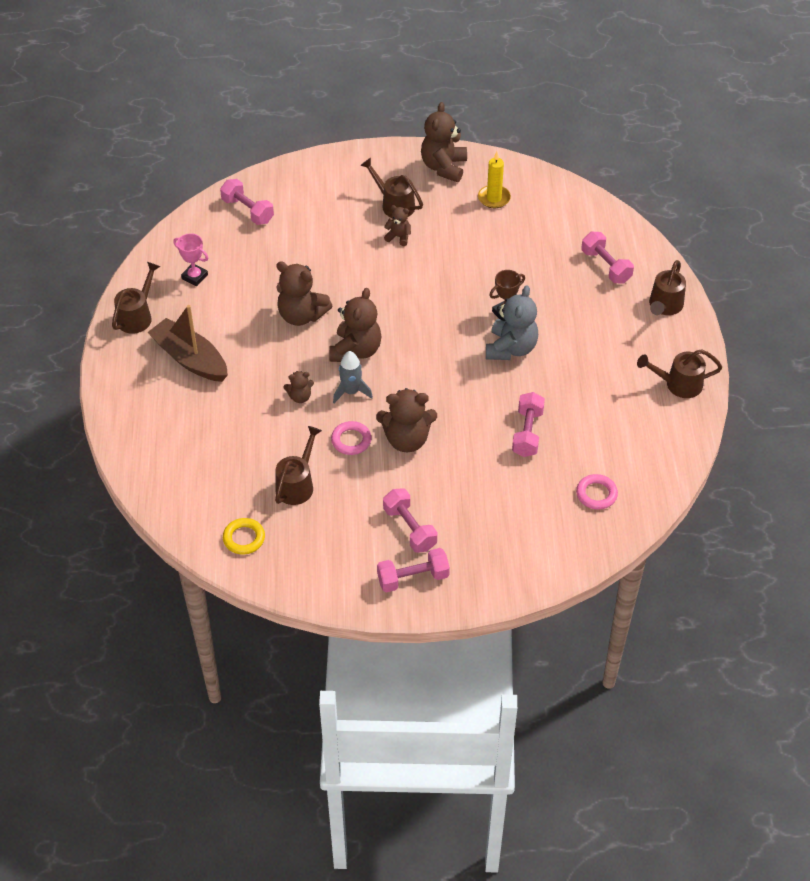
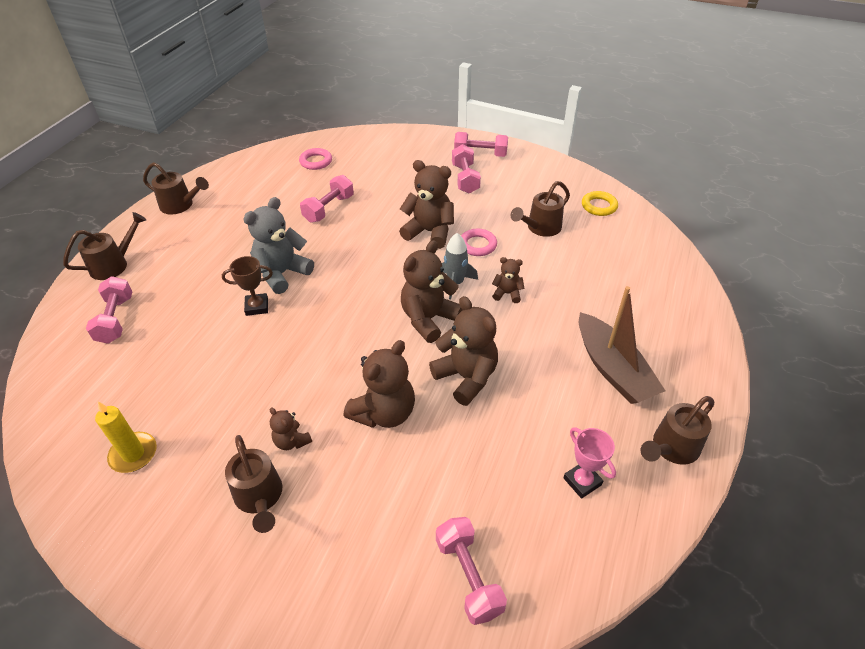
camera: 155 degrees left, 5 degrees down
(444, 167) = (143, 539): brown teddy bear -> brown teddy bear (384, 412)

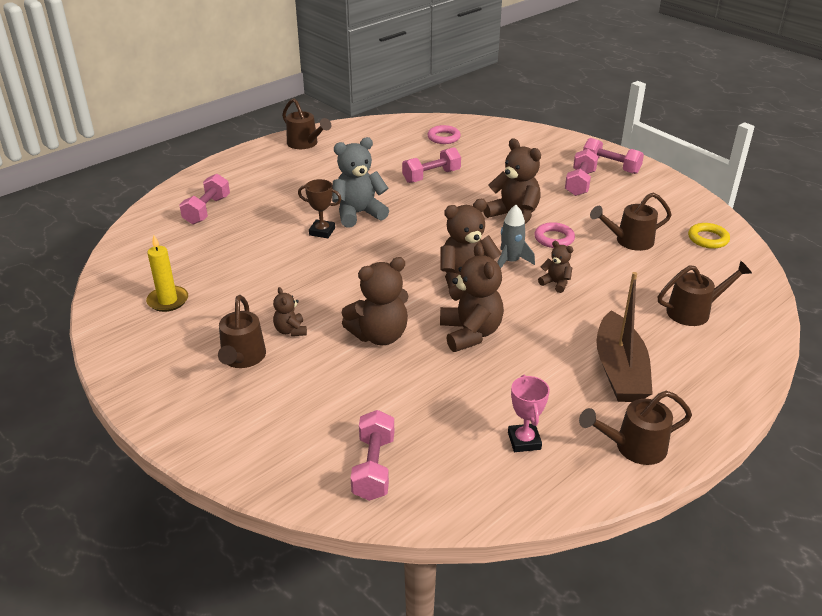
camera: 25 degrees right, 10 degrees down
(114, 264) = (228, 173): brown watering can -> brown watering can (694, 311)

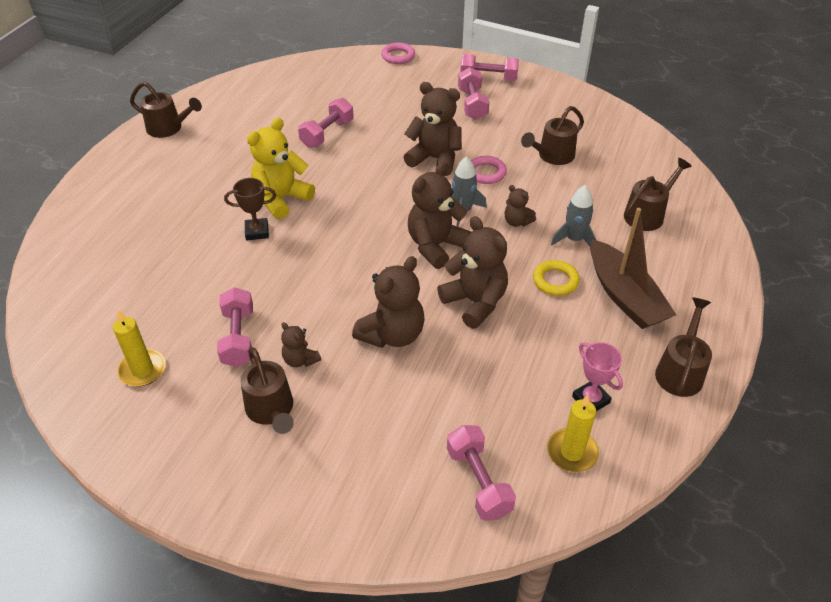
camera: 25 degrees left, 10 degrees up
(207, 210) = (111, 242): pink dumbbell -> pink dumbbell (238, 337)
(358, 214) = (281, 199): grey teddy bear -> yellow teddy bear
(443, 137) = (311, 84): pink ring -> pink ring (398, 56)
(475, 475) = (572, 452): none -> yellow candle
(556, 283) = (517, 222): brown teddy bear -> brown teddy bear turned 150 degrees counterclockwise
(602, 311) = (574, 239): none -> grey rocket
(633, 447) = (680, 370): brown watering can -> brown watering can turned 150 degrees clockwise
(708, 239) = (615, 134): yellow ring -> yellow ring (555, 281)

